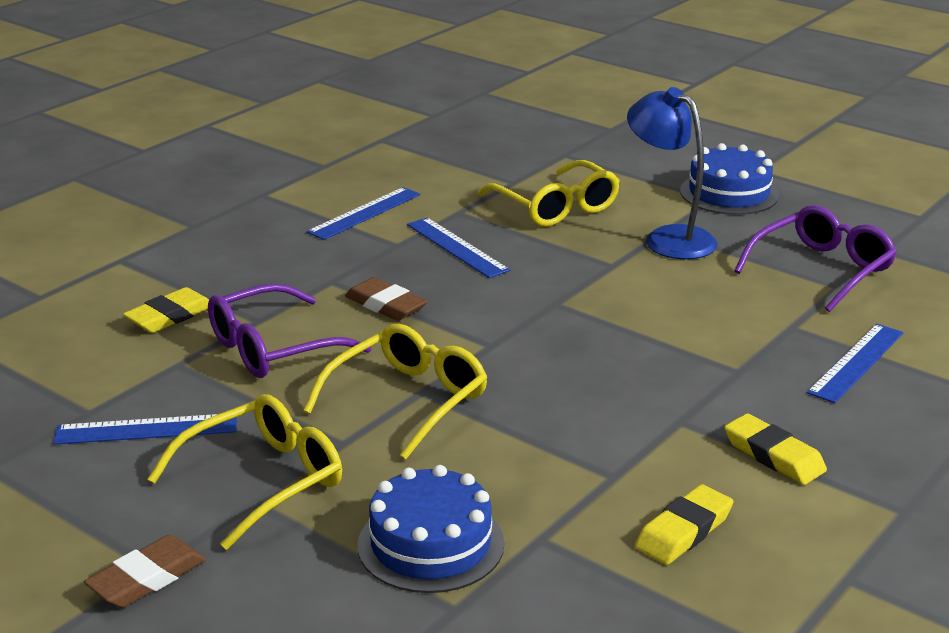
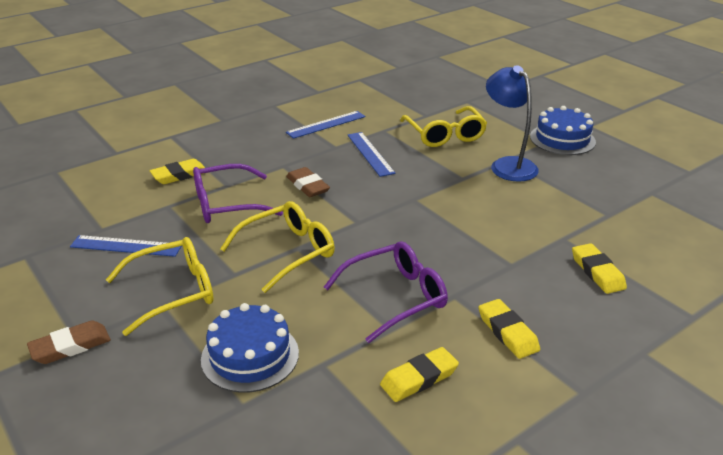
camera: 15 degrees right, 5 degrees up
(821, 270) = (602, 201): purple glasses -> purple glasses (395, 297)
(856, 362) = (597, 272): blue ruler -> yellow eraser

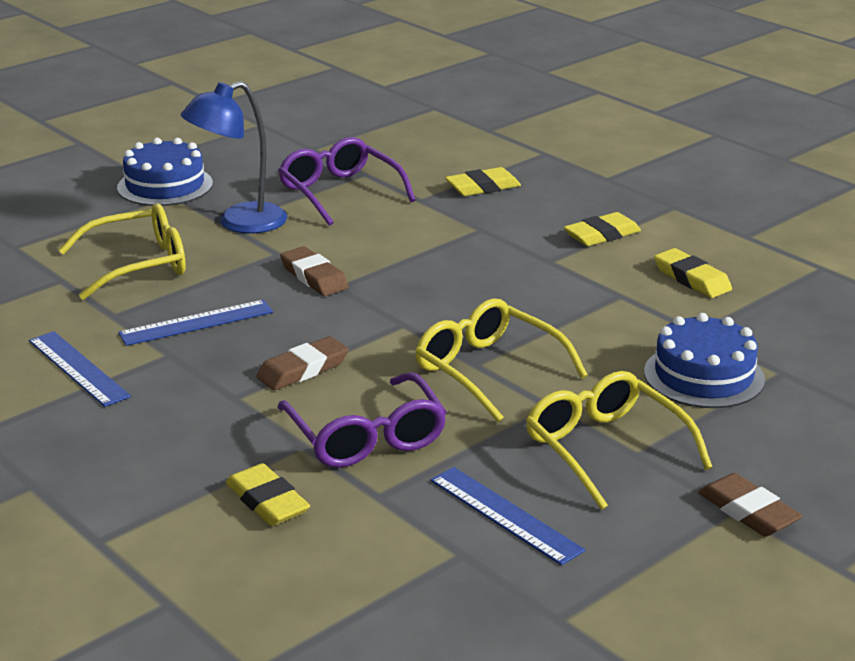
camera: 95 degrees left, 5 degrees down
(126, 246) = (505, 515): blue ruler -> blue ruler turned 45 degrees counterclockwise
(395, 297) = (564, 294): purple glasses -> purple glasses (340, 192)
(427, 191) = (314, 277): none -> brown eraser

